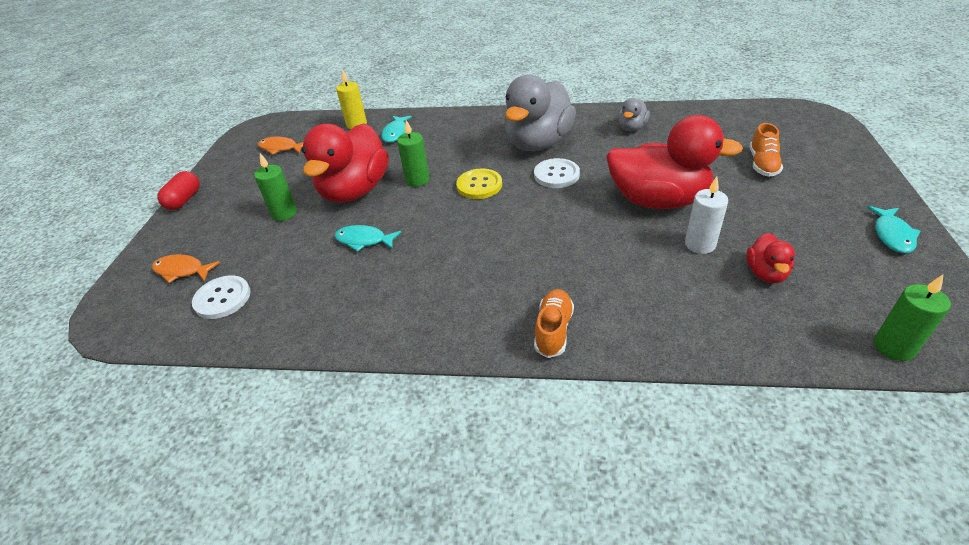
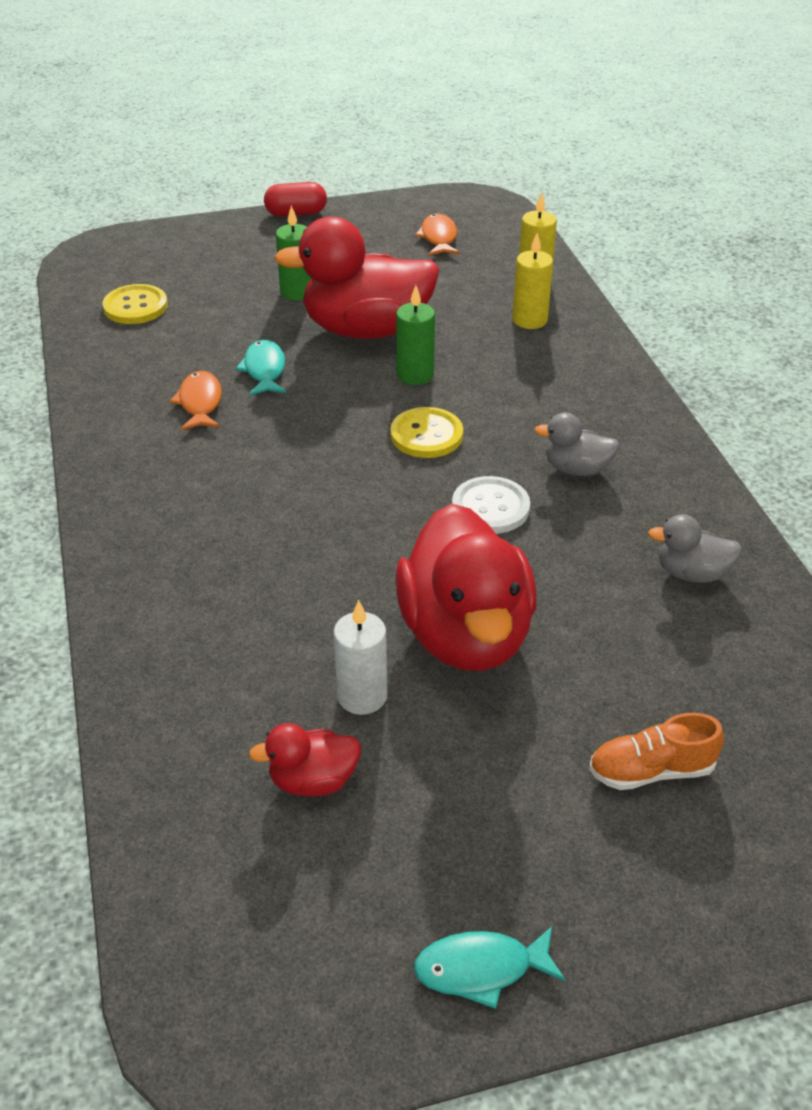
camera: 65 degrees right, 0 degrees up
(182, 271) = (172, 264): orange fish -> orange fish (200, 403)
(222, 298) = (135, 306): white button -> yellow button
(396, 133) = (529, 320): turquoise fish -> yellow candle
(538, 143) = (576, 469): grey duck -> grey duck, size x0.46
(553, 330) = (139, 569): orange shoe -> none
(894, 347) = (177, 939): green candle -> none

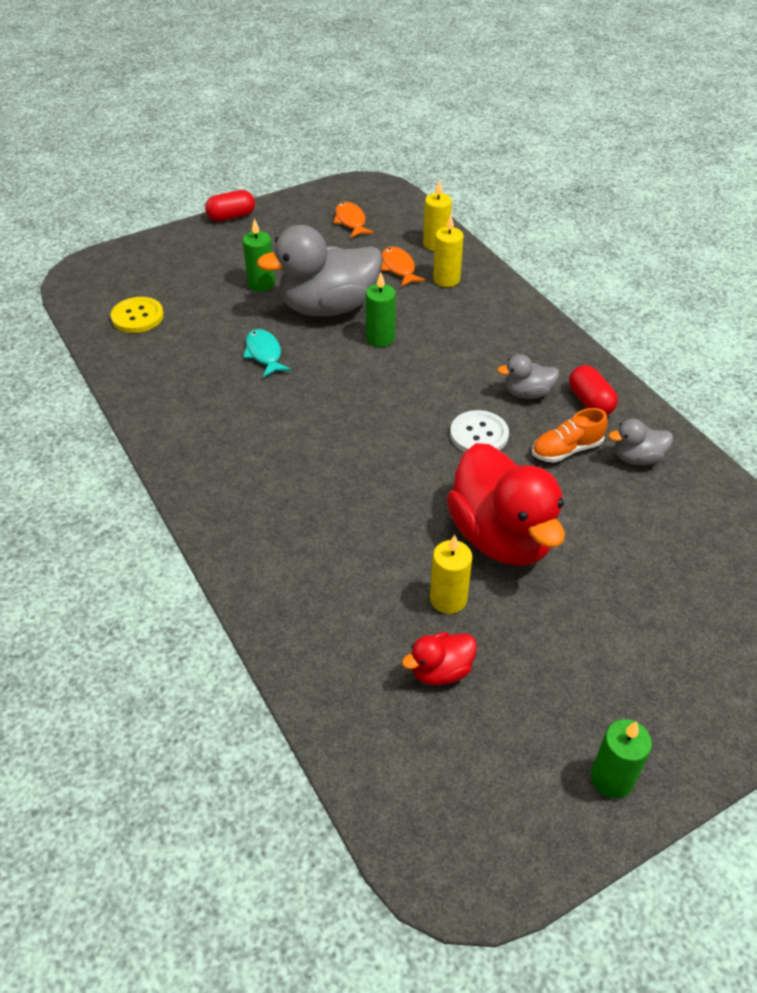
camera: 15 degrees left, 5 degrees up
(200, 403) = (226, 390): orange fish -> orange fish (399, 268)
(362, 696) = (448, 599): white candle -> yellow candle
(366, 330) = (328, 307): red duck -> grey duck
(426, 435) = (409, 386): yellow button -> none
(481, 969) = (612, 778): turquoise fish -> green candle
(651, 771) = (666, 610): orange shoe -> orange shoe (566, 450)
(657, 493) = (590, 402): none -> red capsule

